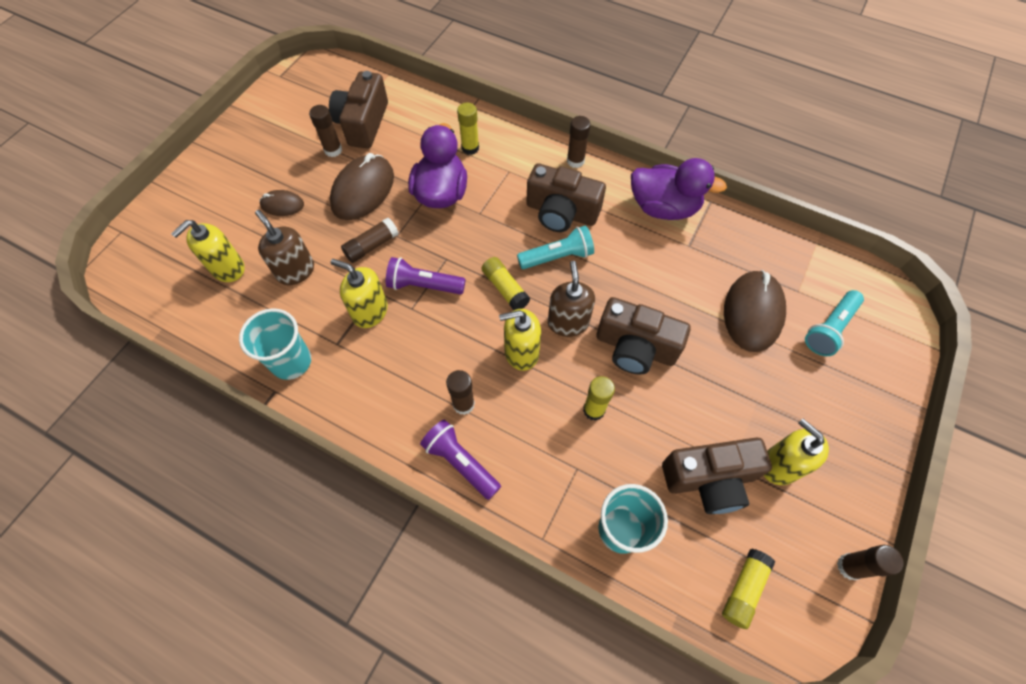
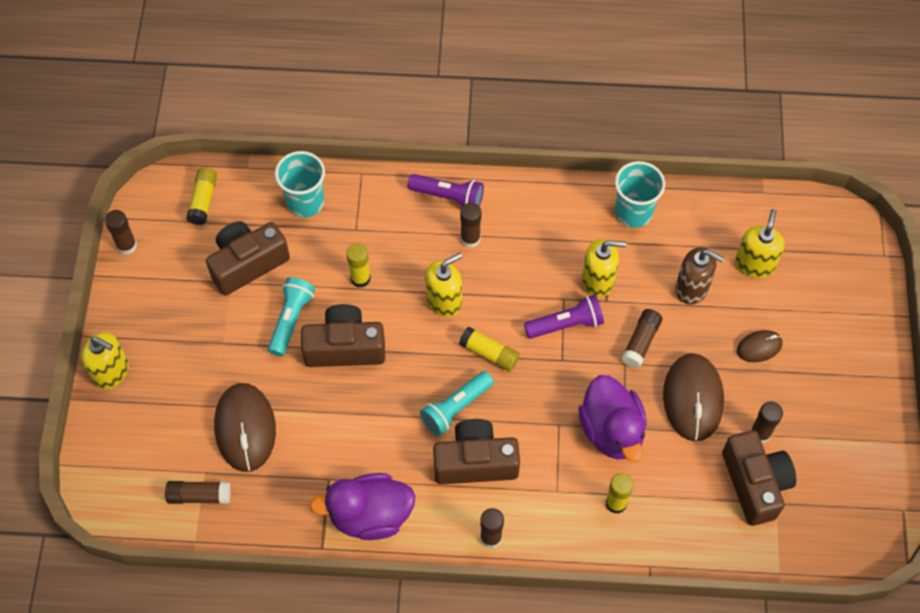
camera: 155 degrees right, 0 degrees up
(568, 322) = (415, 345): brown soap dispenser -> none
(780, 465) = (192, 298): yellow soap dispenser -> yellow soap dispenser (111, 372)
(807, 274) = (199, 496): none -> brown glue stick
(829, 329) = (168, 442): turquoise flashlight -> turquoise flashlight (291, 319)

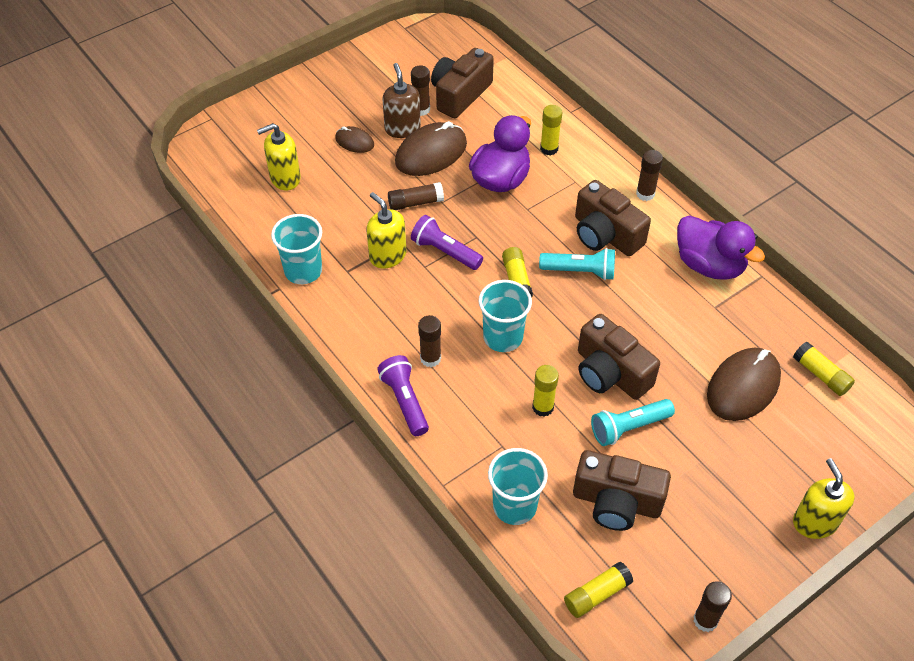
camera: 130 degrees left, 10 degrees down
(199, 496) = (821, 375): brown glue stick -> yellow glue stick
(444, 300) = (503, 337): yellow soap dispenser -> turquoise cup
(692, 288) = (340, 200): brown soap dispenser -> brown soap dispenser (402, 128)

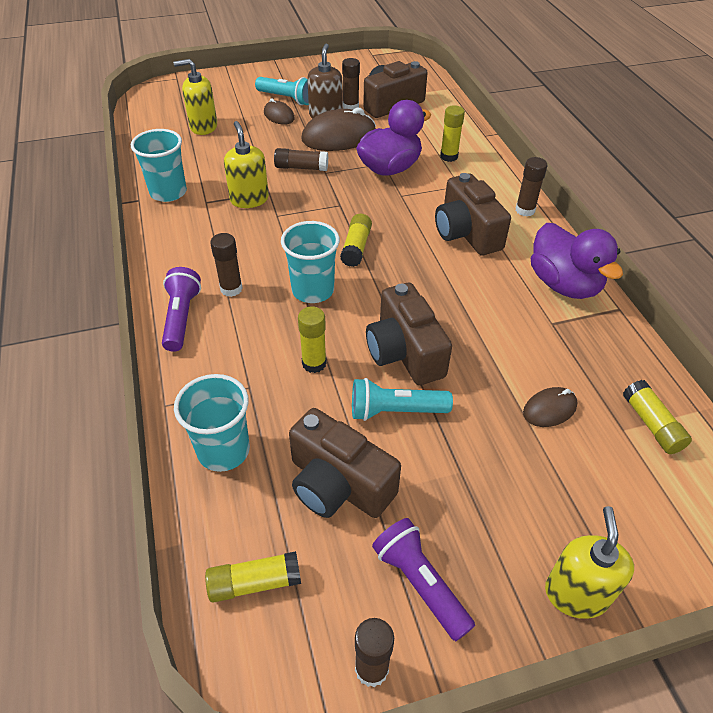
camera: 20 degrees right, 5 degrees down
(445, 251) = (303, 209): purple flashlight -> purple flashlight (419, 583)
(580, 271) = (424, 256): turquoise flashlight -> turquoise flashlight (287, 99)
(743, 387) = (549, 409): brown mouse -> brown mouse, size x0.53

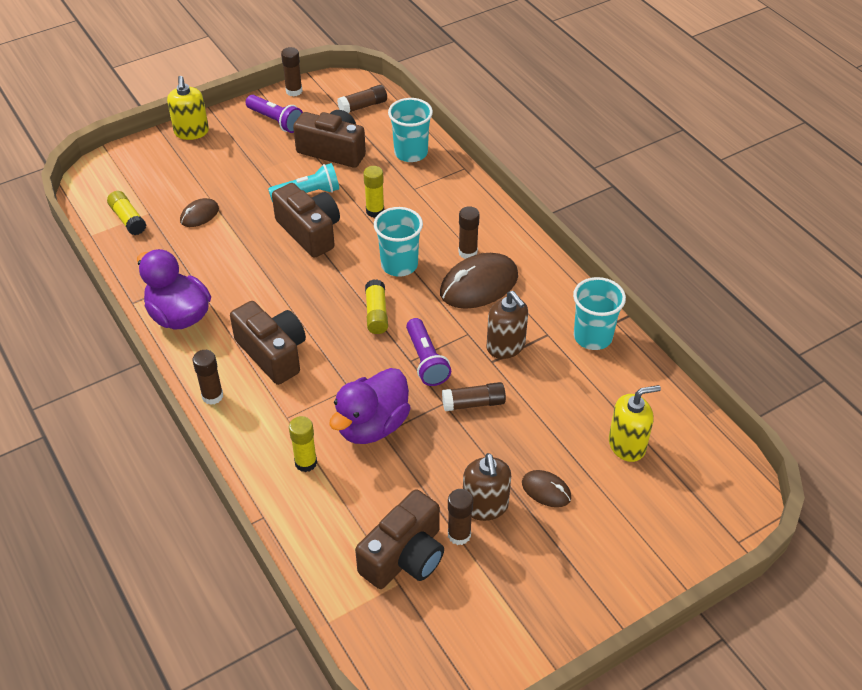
camera: 165 degrees right, 0 degrees up
(181, 317) = (492, 222): purple flashlight -> purple flashlight (426, 361)
(249, 199) = (506, 346): yellow soap dispenser -> brown soap dispenser
(255, 582) = (363, 106): yellow glue stick -> brown glue stick
(287, 99) = (554, 531): turquoise flashlight -> none
(339, 137) = (451, 467): brown mouse -> brown mouse (479, 285)

